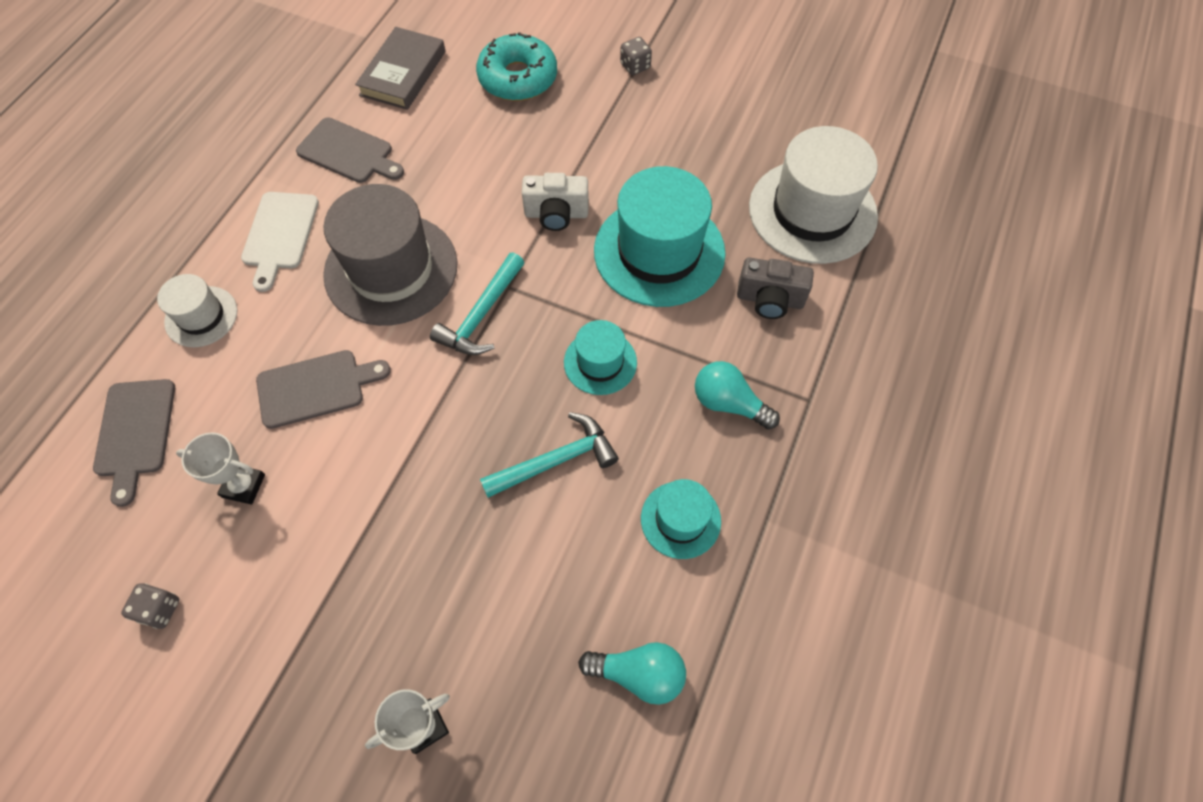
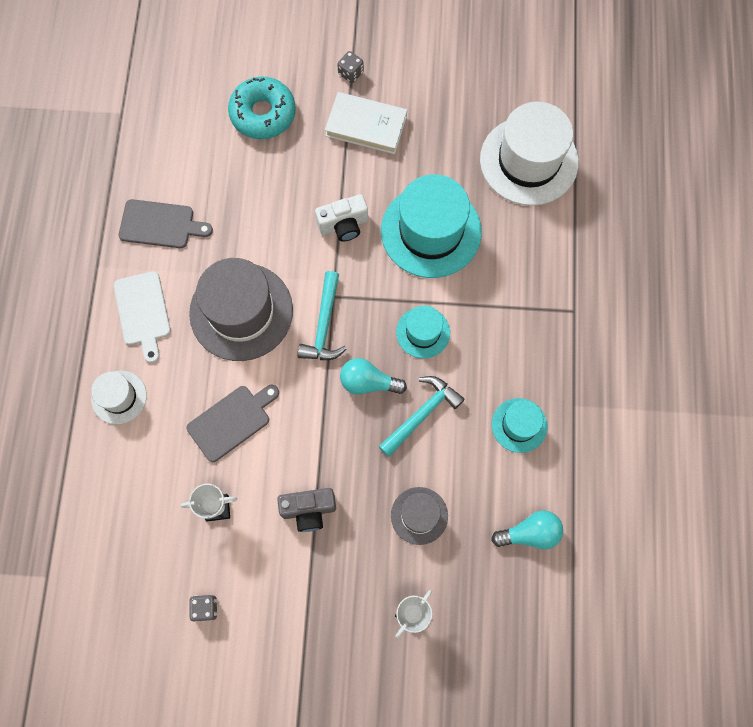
camera: 20 degrees left, 10 degrees up
(135, 432) = (120, 499): grey cutting board -> none
(403, 73) = (168, 138): grey book -> none
(495, 591) = (419, 515): none -> grey hat
(629, 121) = (366, 126): none -> white book
(728, 403) = (521, 332): turquoise light bulb -> turquoise light bulb (368, 382)
(769, 300) = (522, 243): grey camera -> grey camera (309, 510)

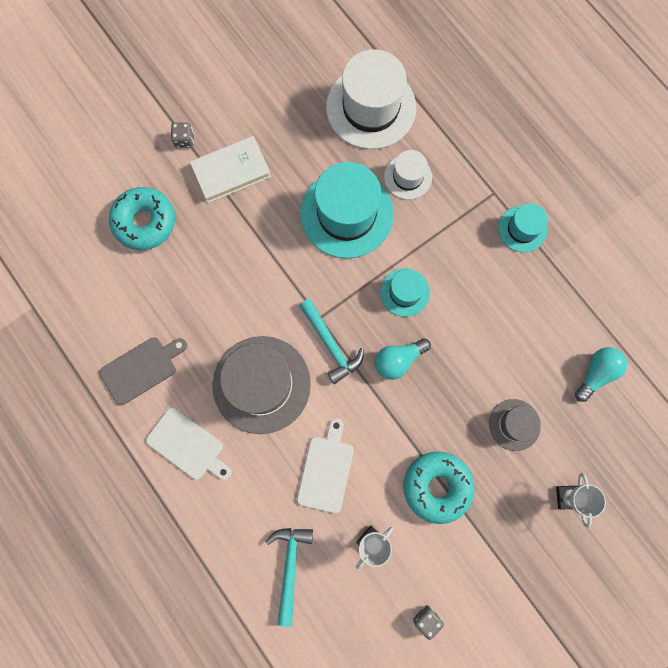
camera: 40 degrees left, 5 degrees up
(119, 397) = (227, 523): white hat -> white hat (408, 177)
(231, 421) = (326, 470): grey cutting board -> white cutting board
(309, 510) = (436, 486): grey camera -> turquoise donut
(343, 225) = (280, 259): white camera -> none
(421, 414) = (454, 352): turquoise hammer -> turquoise hammer (290, 566)
(519, 425) = (526, 304): turquoise hat -> turquoise hat (522, 229)

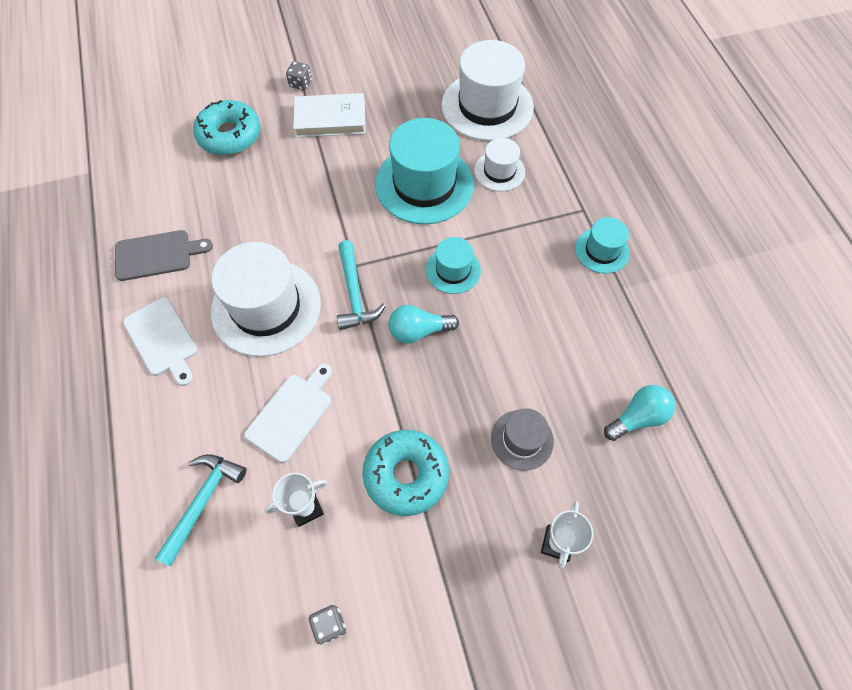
camera: 20 degrees right, 15 degrees down
(261, 384) = (266, 307): grey hat -> white hat

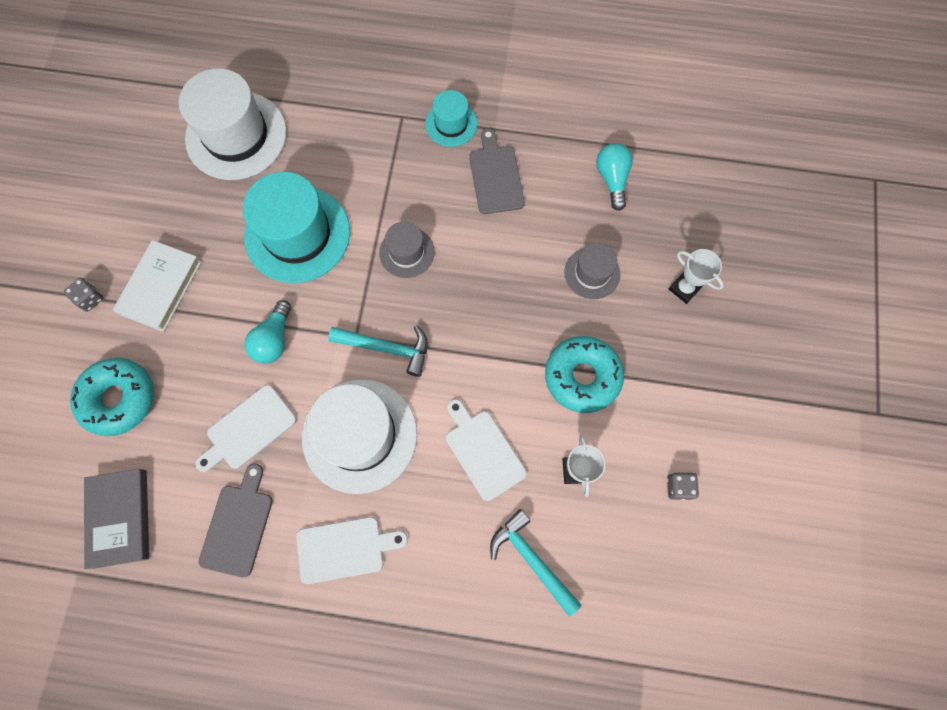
camera: 65 degrees left, 10 degrees up
(138, 178) = (120, 518): none -> grey book
(239, 226) = (248, 429): none -> white cutting board
(418, 331) = (454, 309): turquoise light bulb -> turquoise light bulb (274, 339)
(453, 270) = (407, 252): turquoise hat -> grey hat
(499, 171) = (320, 162): white hat -> none
(572, 309) = (495, 176): none -> grey cutting board

